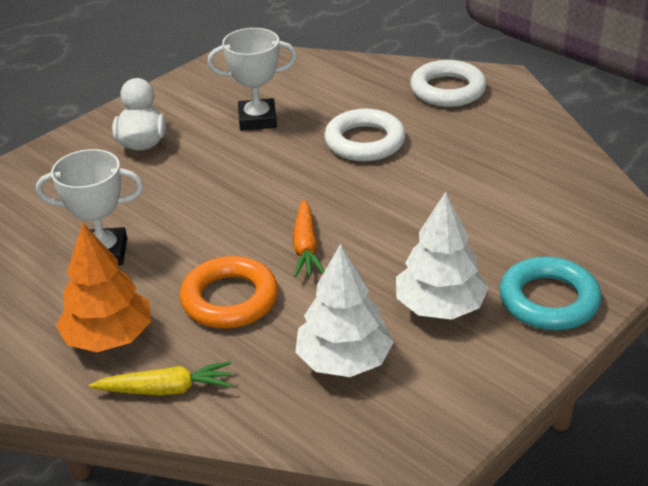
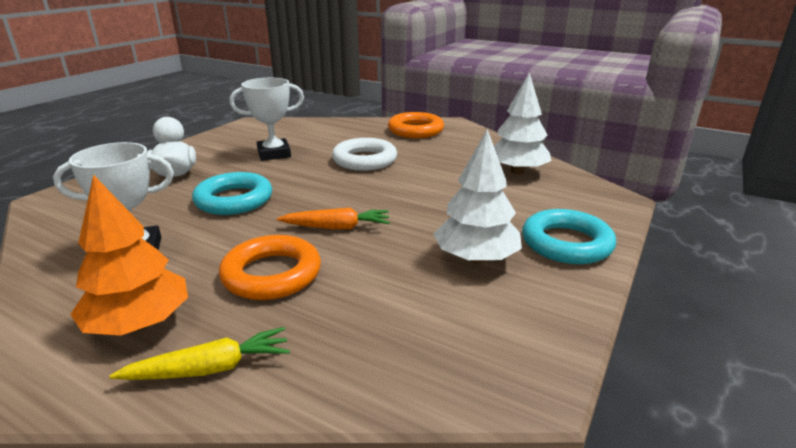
camera: 15 degrees left, 10 degrees down
(203, 193) = (234, 200): none -> turquoise ring
(306, 246) = (336, 227): orange carrot -> orange carrot turned 75 degrees counterclockwise
(344, 361) = (404, 313): white tree -> white tree (517, 171)
(447, 90) = (415, 130): white ring -> orange ring

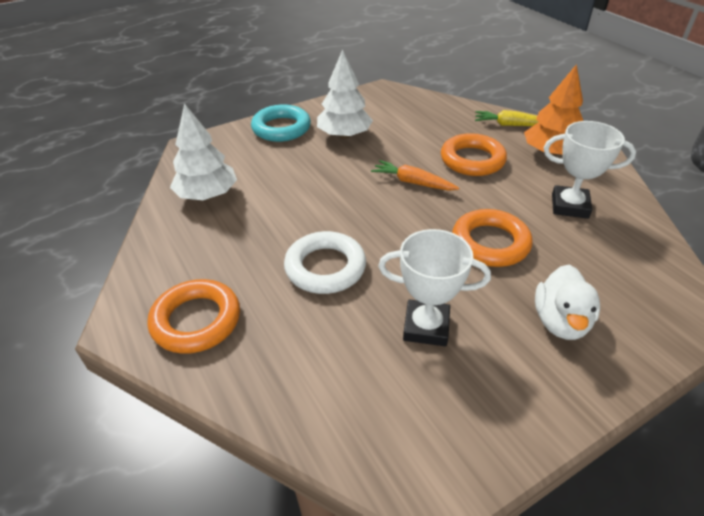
camera: 150 degrees left, 15 degrees up
(234, 200) = (490, 243): turquoise ring -> orange ring

